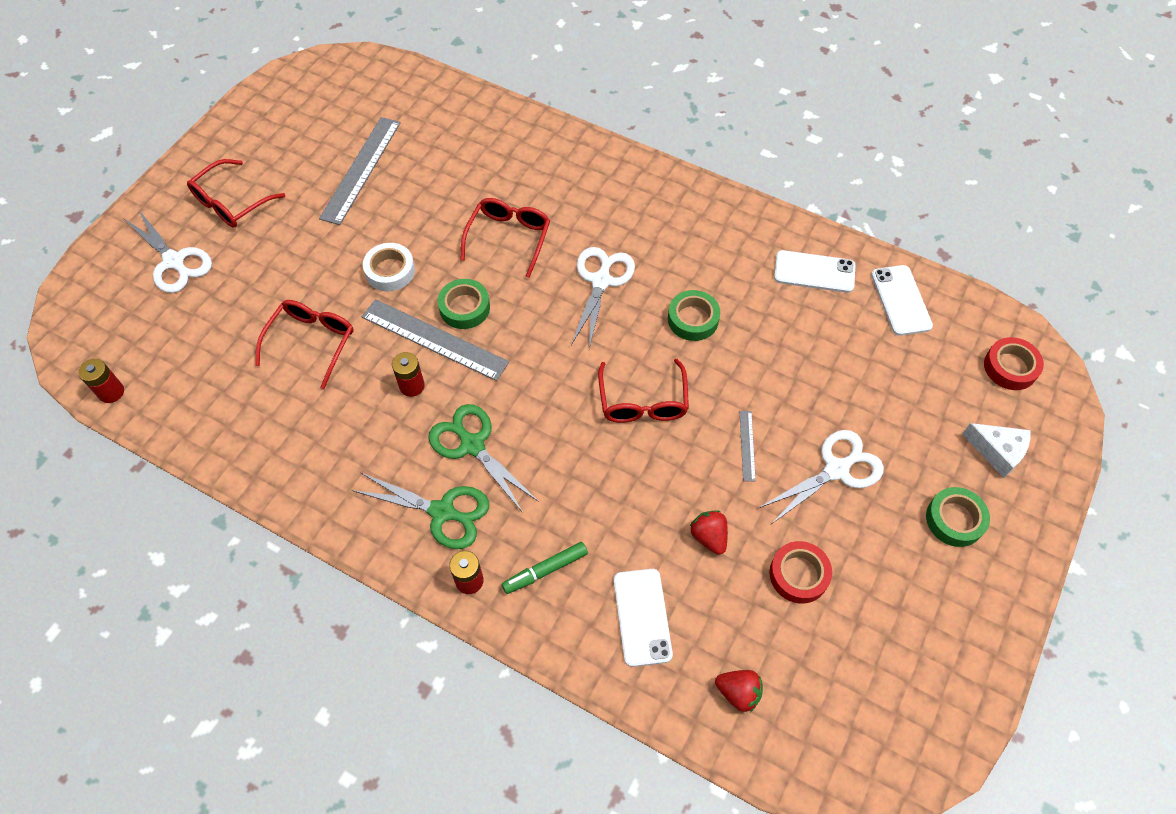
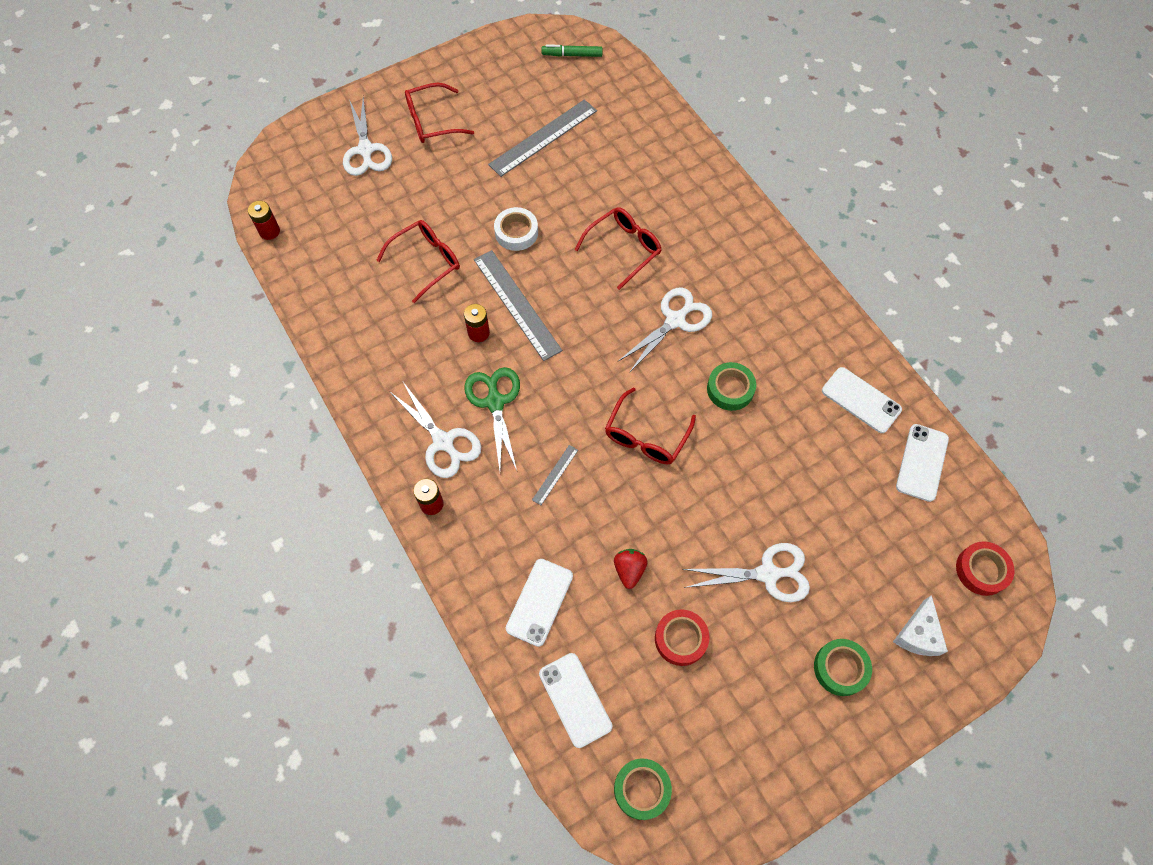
camera: 30 degrees right, 5 degrees up
(443, 512) = (443, 442): green scissors -> white scissors
(464, 308) = (555, 290): green tape -> green tape (642, 789)
(545, 570) = (490, 527): green marker -> green marker (572, 55)
(738, 693) = (575, 700): red strawberry -> white phone
(747, 445) = (707, 515): grey ruler -> grey ruler (555, 474)
(997, 452) = (918, 634): white cheese -> white cheese turned 45 degrees clockwise

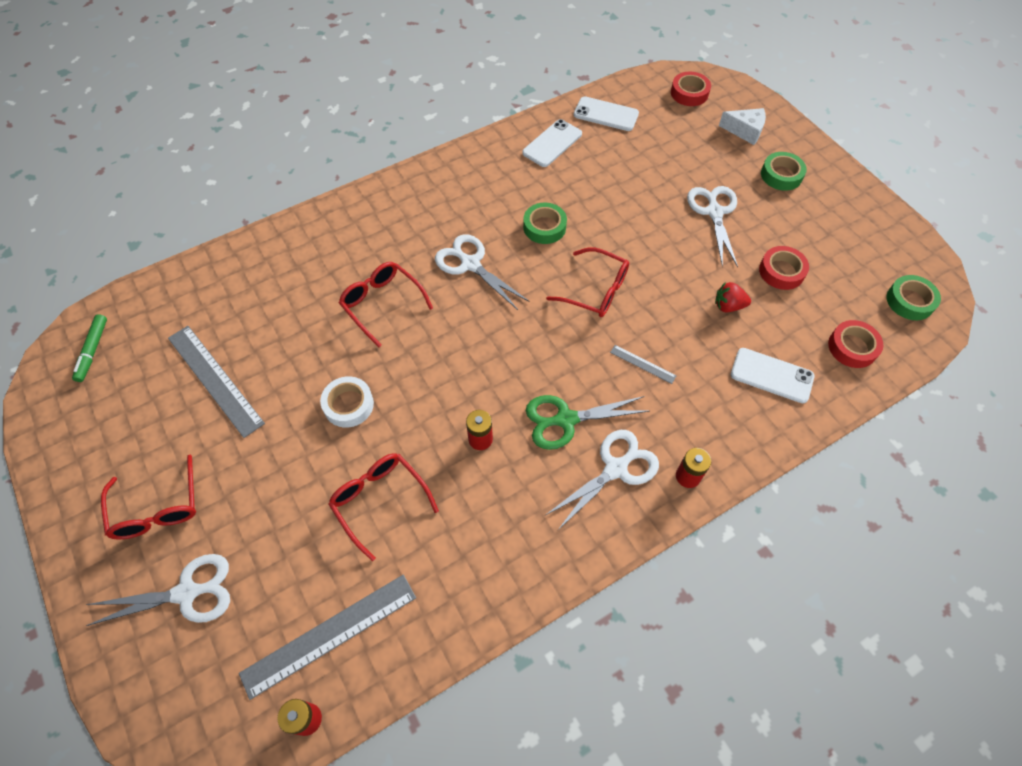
camera: 90 degrees left, 5 degrees down
(517, 304) = (445, 402): grey ruler -> grey ruler (330, 634)
(575, 700) = (852, 347): white phone -> red tape

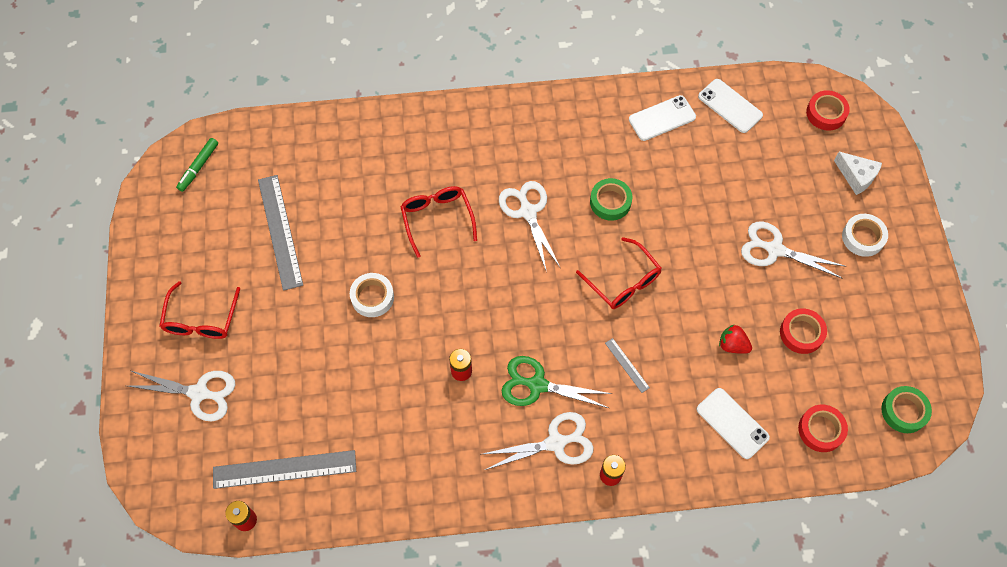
camera: 25 degrees right, 5 degrees up
(379, 501) = (362, 386): red glasses -> none
(714, 212) = (774, 249): white scissors -> white scissors turned 90 degrees counterclockwise
(781, 175) = (863, 237): green tape -> white tape

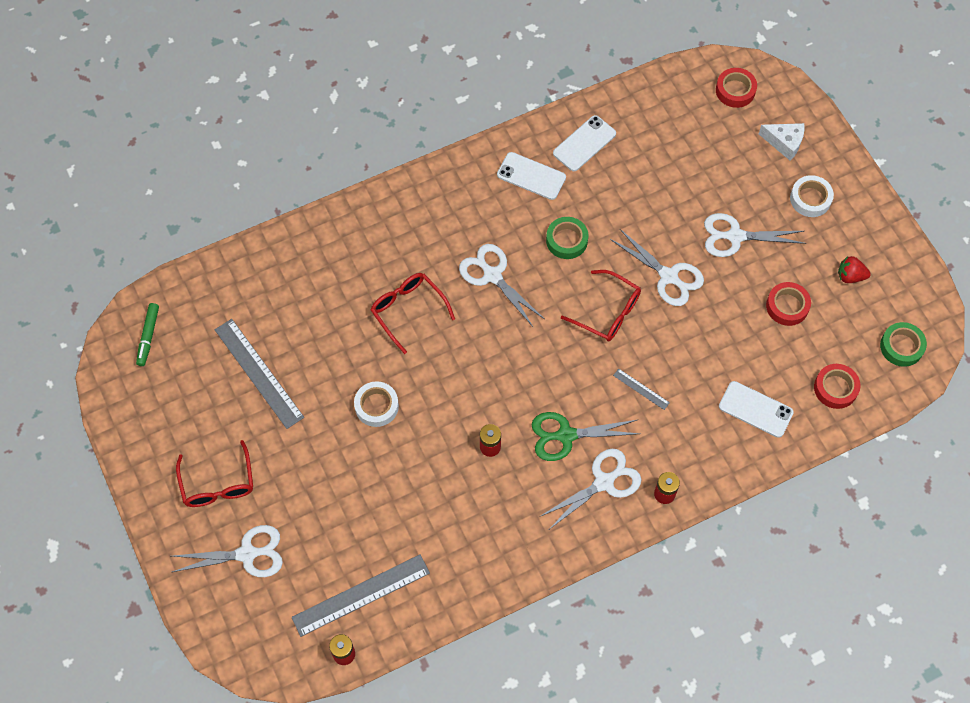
camera: 20 degrees left, 0 degrees up
(695, 267) = (669, 276): none -> white scissors
(730, 106) = (643, 111): white phone -> white phone (531, 176)
(732, 345) = (729, 338): red strawberry -> red strawberry (850, 276)

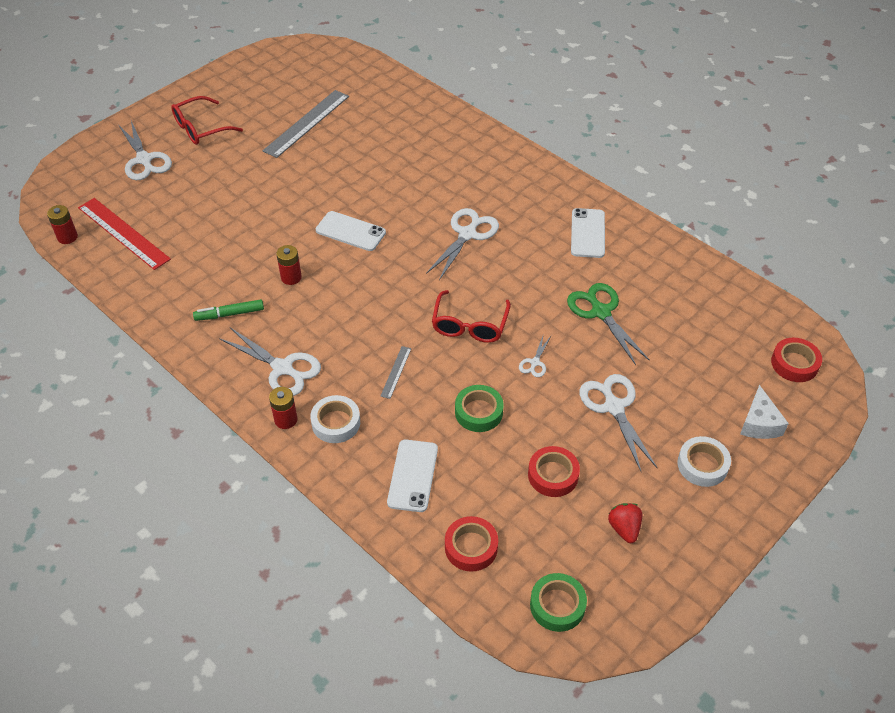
camera: 70 degrees right, 15 degrees down
(148, 336) = (314, 61): green marker -> green marker (229, 314)
(361, 595) = (123, 233): grey ruler -> red ruler
(376, 406) = (303, 196): white tape -> white tape (336, 423)
(408, 310) = (404, 190): red glasses -> none
(565, 435) = (322, 327): green scissors -> green scissors (600, 312)
(566, 240) = (532, 275): green tape -> green tape (478, 412)
(584, 143) = (648, 261): white phone -> white phone (350, 231)
(669, 276) = (534, 363): white scissors -> white scissors, size x0.50

